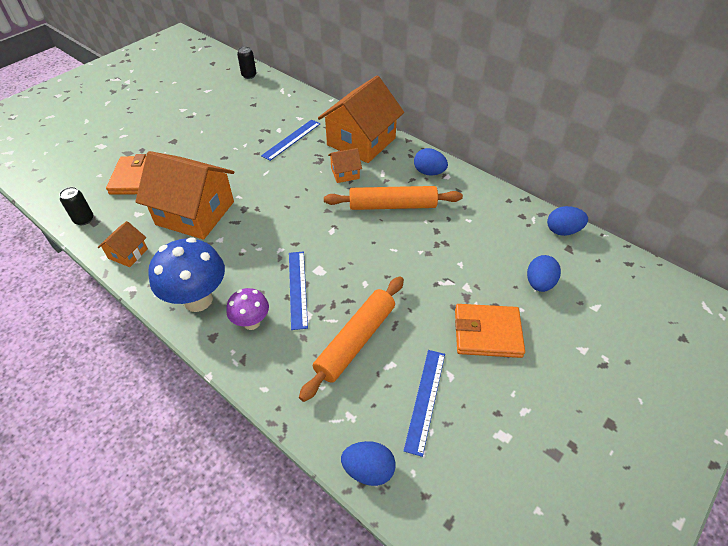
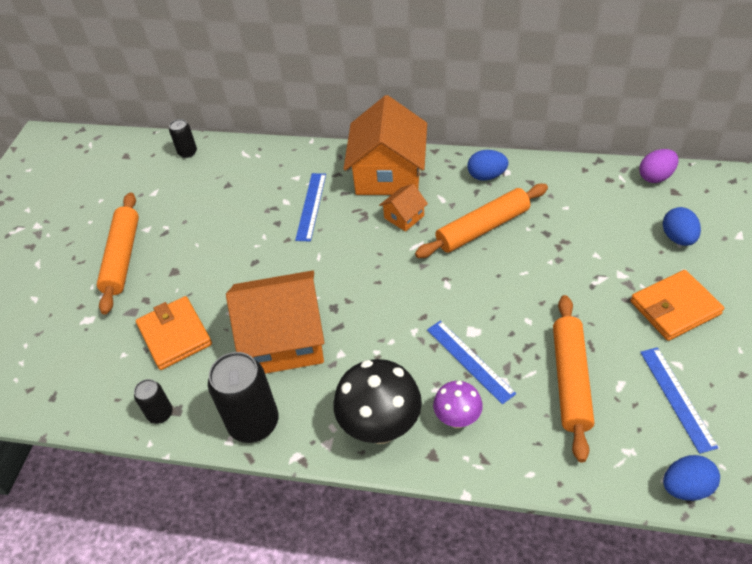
camera: 25 degrees left, 0 degrees up
(128, 253) = (253, 423): orange house -> black can
(153, 119) = (122, 257): none -> orange rolling pin
(198, 300) = (381, 428): blue mushroom -> black mushroom
(562, 231) = (655, 177): blue egg -> purple egg

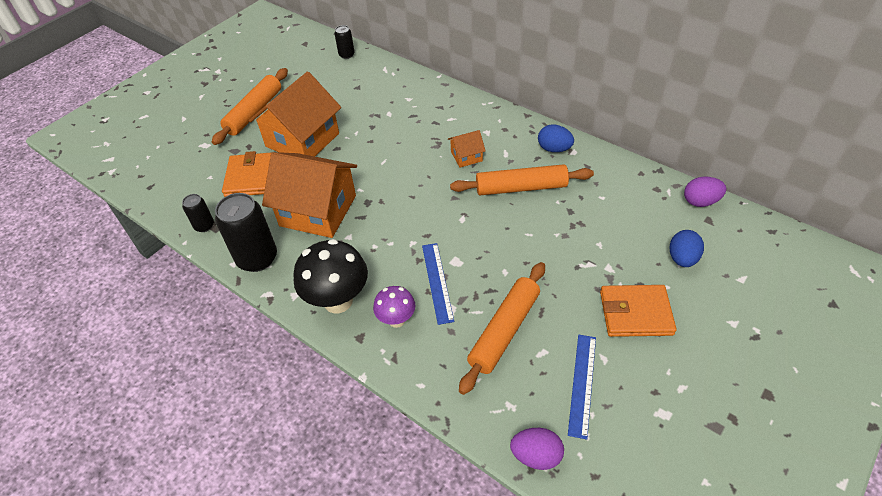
camera: 25 degrees right, 0 degrees up
(311, 206) = (404, 123): blue ruler -> none
(388, 174) = (478, 120): orange house -> orange house (302, 140)
(686, 487) = (536, 456): blue egg -> purple egg

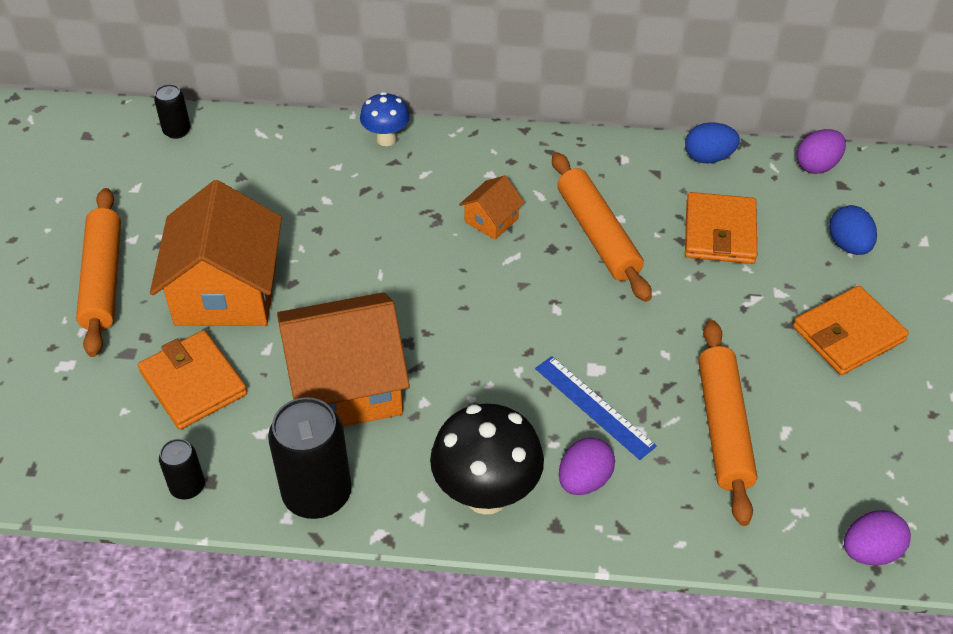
camera: 35 degrees left, 0 degrees up
(396, 320) = (584, 480): purple mushroom -> purple egg
(446, 94) = (386, 139): none -> blue mushroom
(521, 187) = (597, 234): orange rolling pin -> orange rolling pin turned 75 degrees counterclockwise
(554, 149) = (597, 164): blue egg -> blue egg (708, 157)
(582, 384) = (855, 445): blue ruler -> none
(599, 216) = (720, 232): none -> orange wallet

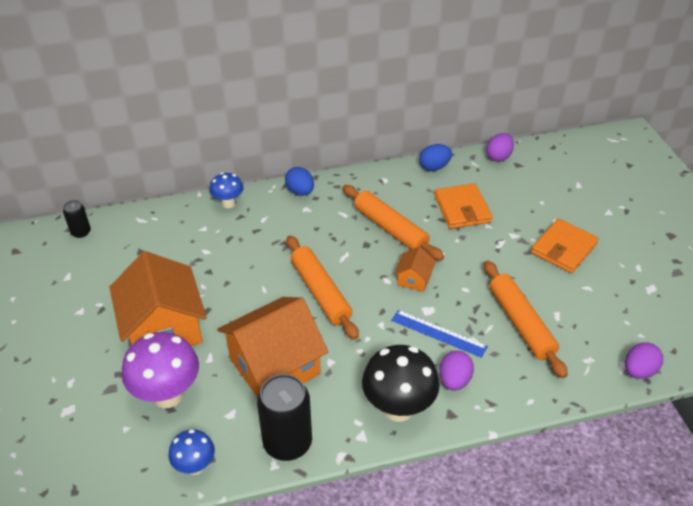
camera: 20 degrees left, 5 degrees down
(103, 279) = (70, 344): orange rolling pin -> orange rolling pin (320, 292)
(187, 487) = (195, 466): black can -> blue mushroom
(193, 383) = (167, 395): orange wallet -> purple mushroom
(491, 220) = (320, 237): orange house -> orange house (414, 279)
(848, 245) = (538, 198): blue egg -> blue egg (300, 192)

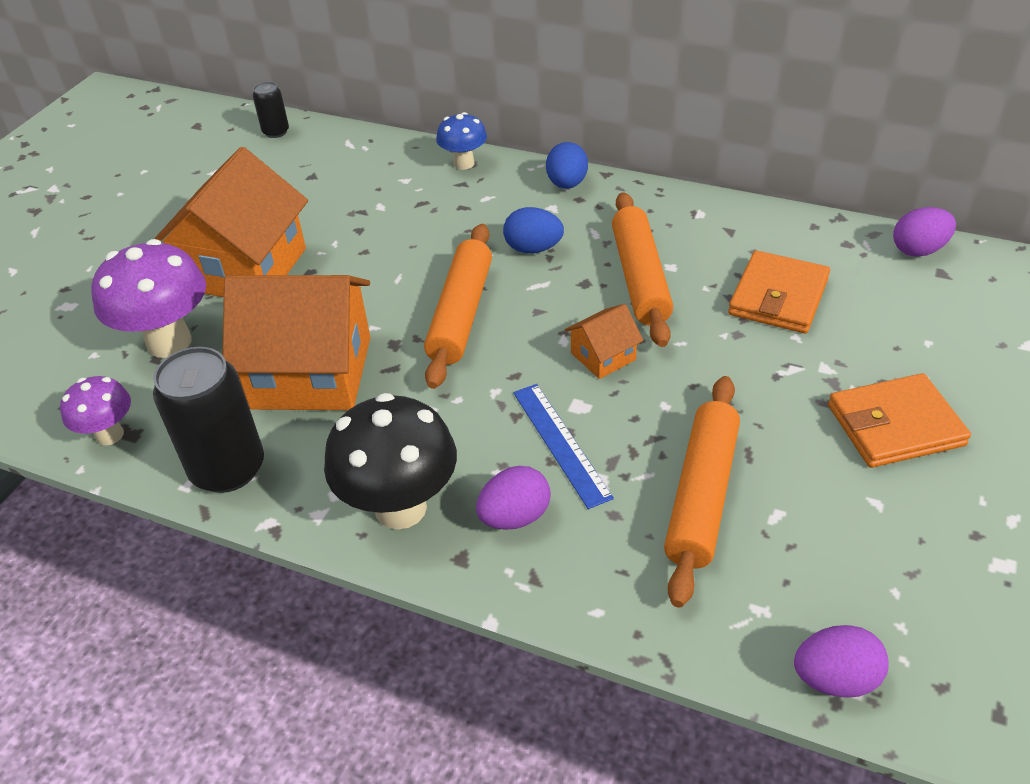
camera: 40 degrees right, 0 degrees up
(195, 466) = (110, 435): blue mushroom -> purple mushroom
(434, 167) = (794, 225): blue egg -> blue egg (533, 249)

